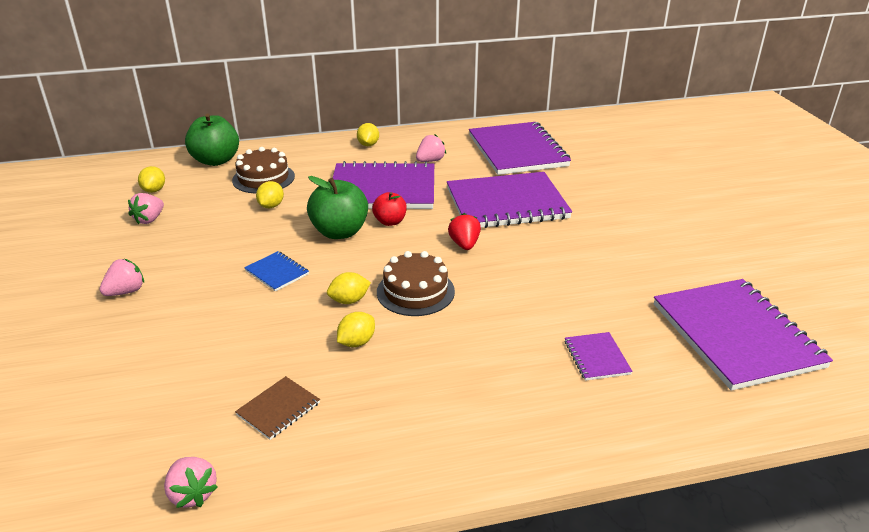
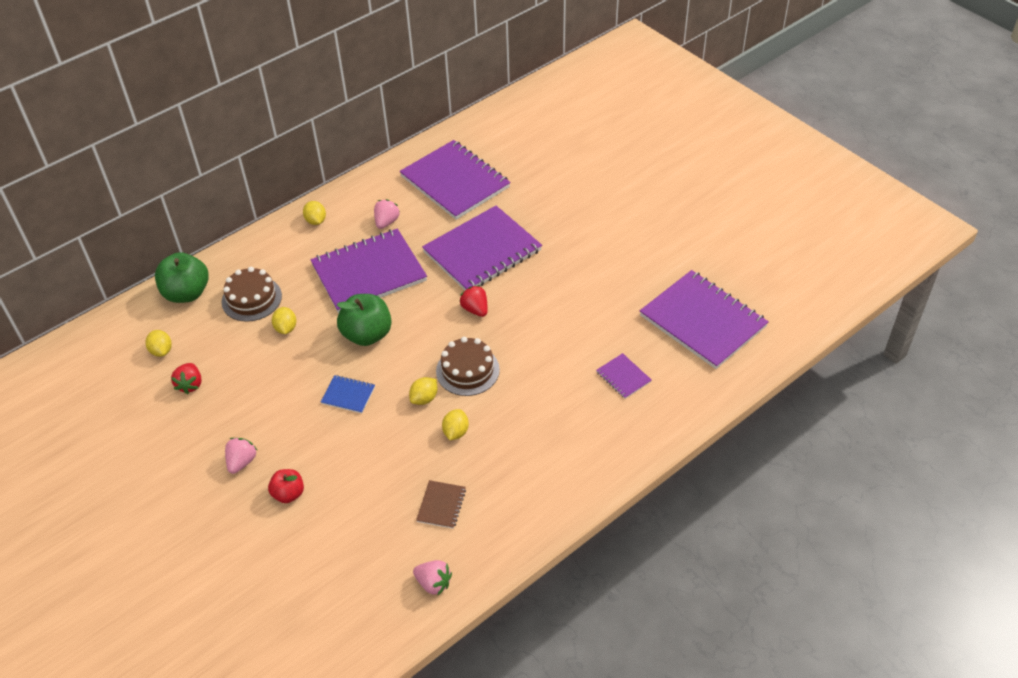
camera: 25 degrees left, 15 degrees up
(149, 219) = (190, 385): pink strawberry -> red strawberry
(390, 222) = (400, 308): red apple -> red apple (288, 494)

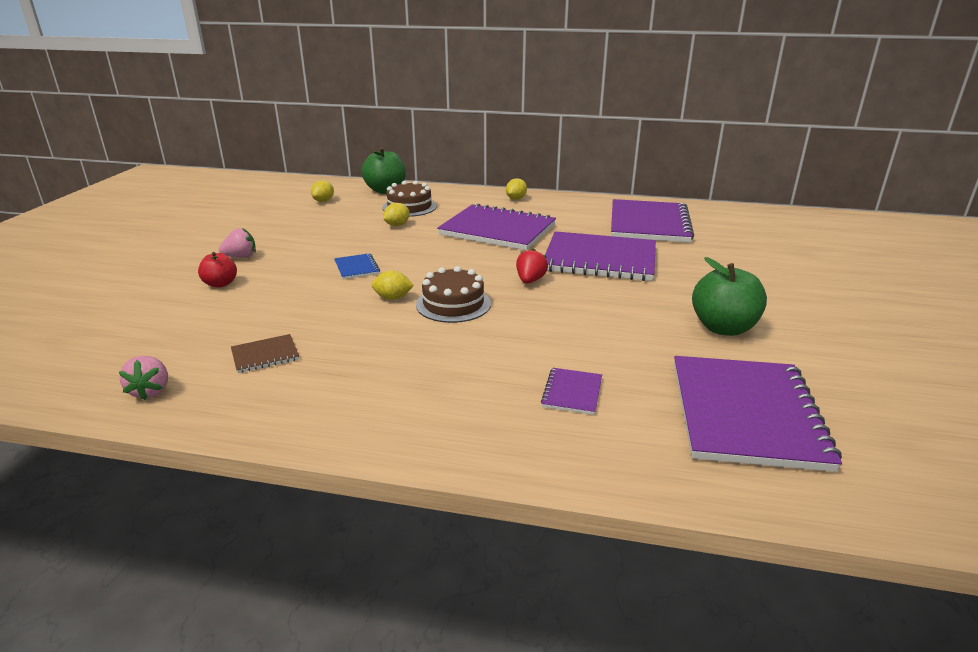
camera: 50 degrees right, 20 degrees down
(190, 385) = (302, 218): red strawberry -> none
(367, 335) = (432, 251): green apple -> green apple (723, 328)
(386, 222) = (559, 218): pink strawberry -> none
(456, 432) = (369, 327): yellow lemon -> none

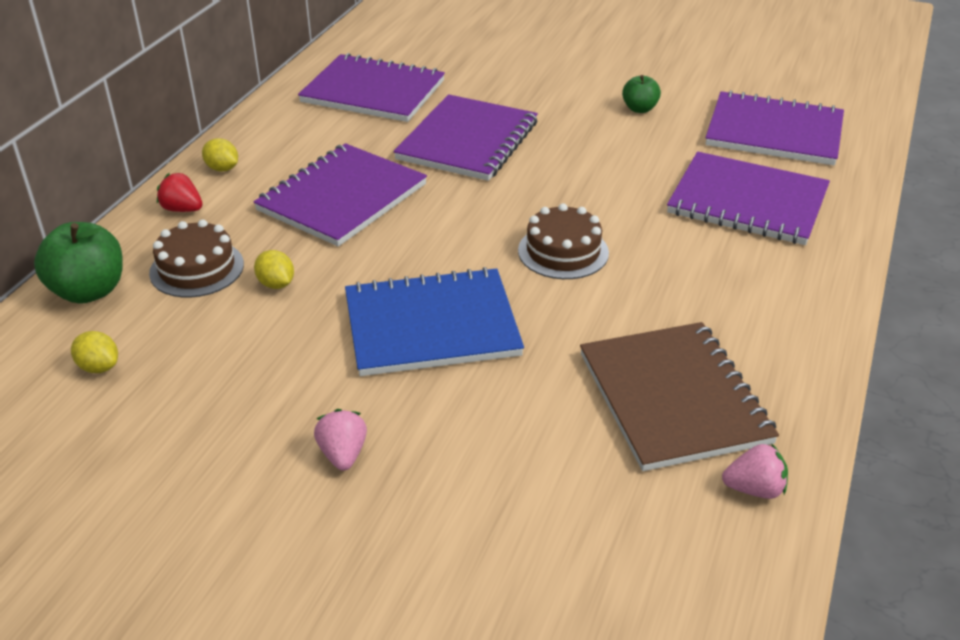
camera: 80 degrees left, 10 degrees up
(220, 284) = (450, 466): red apple -> none
(265, 355) = (673, 398): brown notebook -> brown notebook, size x2.35
(356, 268) = (431, 326): blue notebook -> blue notebook, size x2.35
(393, 298) = (537, 296): yellow lemon -> none
(530, 281) = (513, 193): red strawberry -> red strawberry (182, 209)
(572, 392) = (747, 202): purple notebook -> purple notebook, size x2.35
(723, 328) = (639, 109): green apple -> green apple, size x0.58

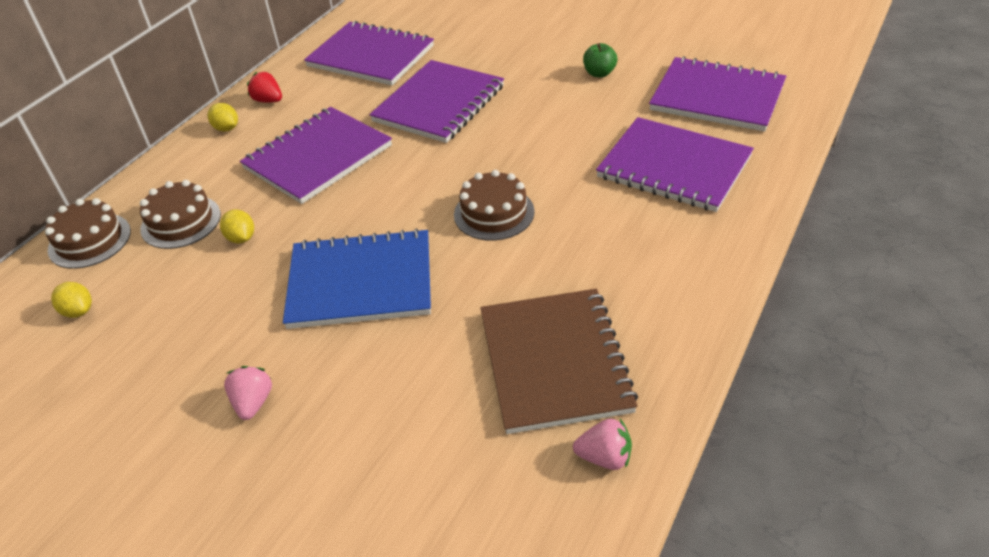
camera: 10 degrees right, 5 degrees up
(89, 291) = (89, 240): green apple -> brown cake
(182, 209) = (184, 166): red strawberry -> red strawberry (268, 100)

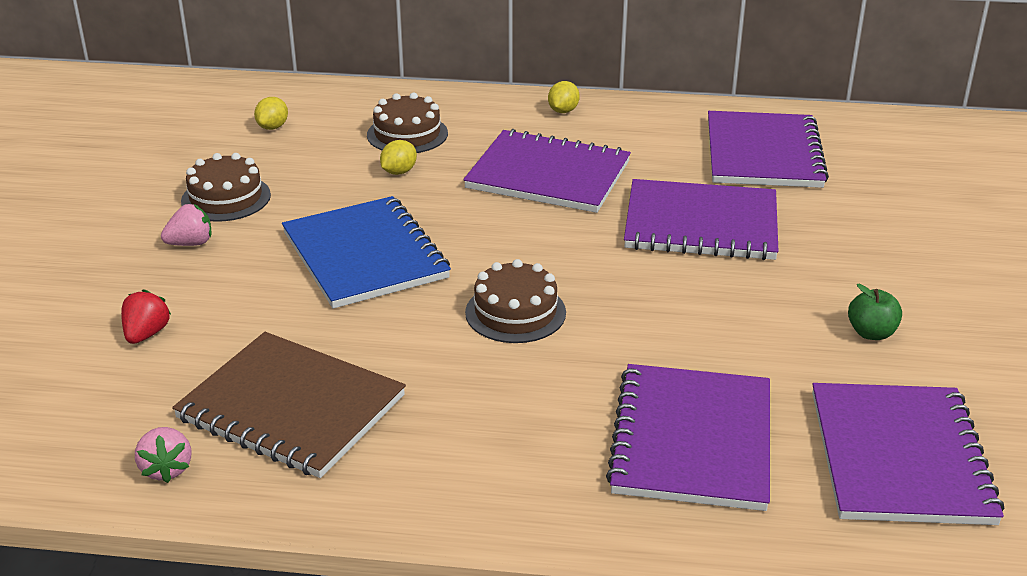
camera: 65 degrees right, 10 degrees down
(89, 240) = (361, 101): brown cake -> brown cake (226, 198)
(268, 100) = (627, 118): red strawberry -> red strawberry (146, 334)
(554, 362) = (291, 407): brown notebook -> brown notebook turned 60 degrees clockwise

